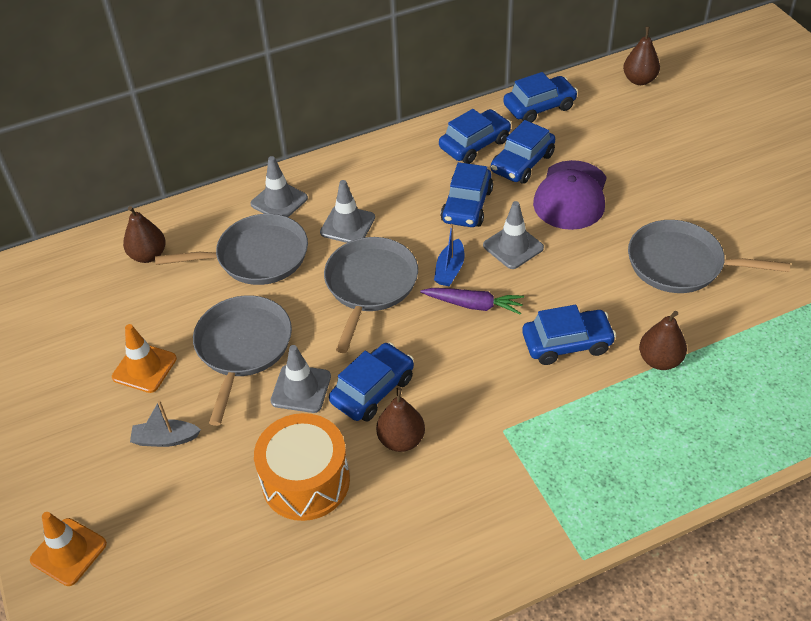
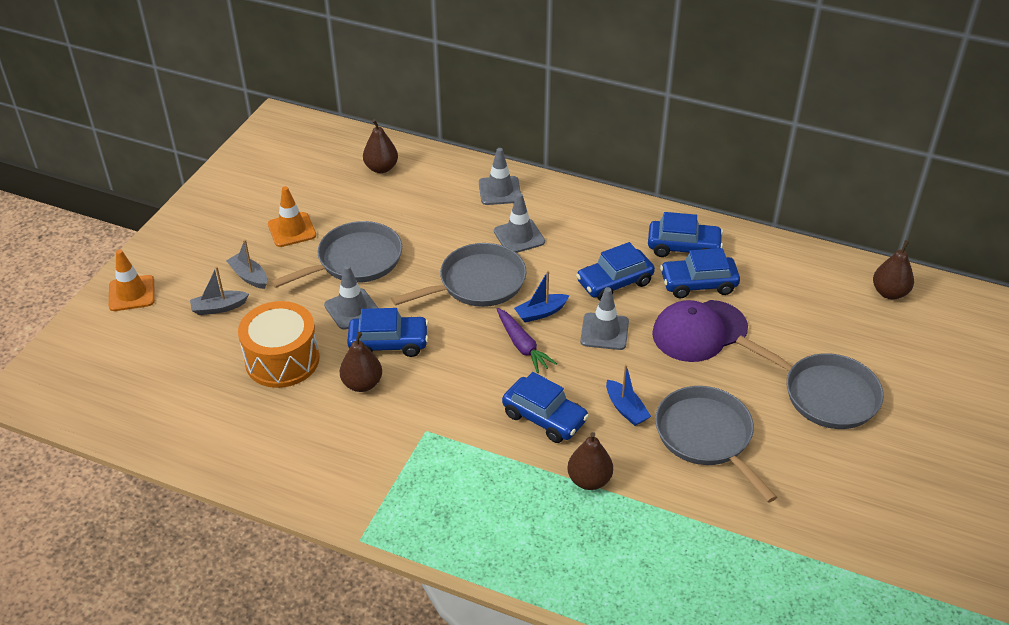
camera: 45 degrees right, 5 degrees down
(178, 489) = (219, 308): none -> grey boat
(257, 256) = (438, 215): grey pan -> grey pan (826, 394)
(539, 107) = (773, 256): blue car -> none
(607, 289) = (626, 409): none -> blue boat

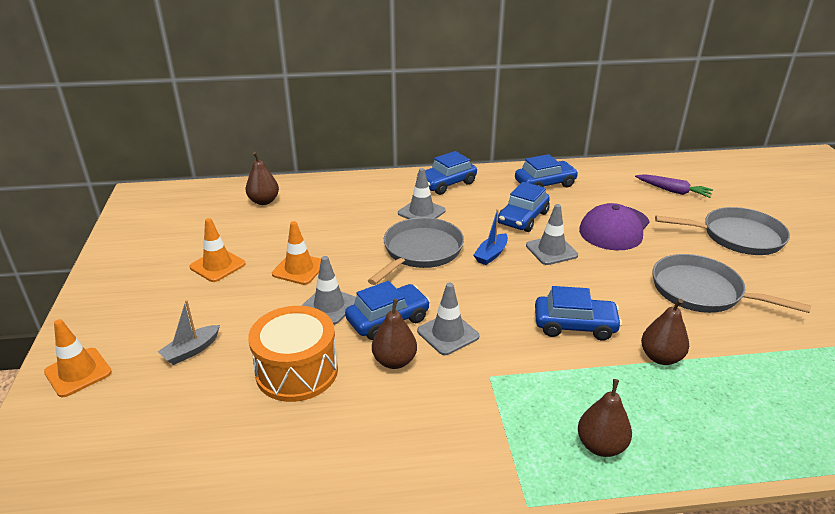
camera: 30 degrees left, 10 degrees down
(249, 276) = (203, 314): grey boat -> none
(355, 260) = (299, 269): grey pan -> orange traffic cone
(500, 191) = (377, 189): grey traffic cone -> grey traffic cone (448, 334)
(522, 346) = (501, 281): purple carrot -> purple carrot (673, 191)
(626, 409) = (626, 295): blue boat -> none
(698, 284) = (580, 201): blue car -> blue car (446, 183)
(889, 293) = (697, 170): brown pear -> brown pear (601, 446)

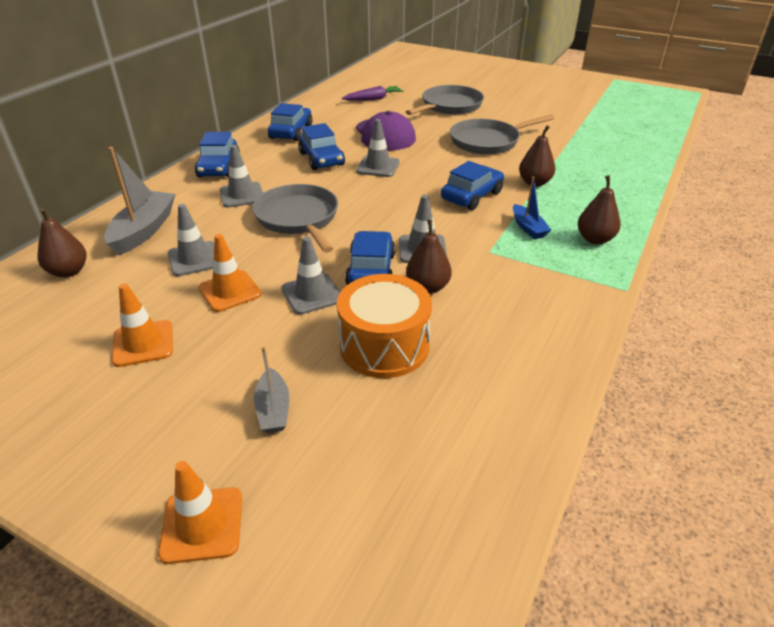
camera: 55 degrees left, 5 degrees up
(321, 236) = (194, 259): none -> grey traffic cone
(333, 200) = (144, 231): none -> grey boat
(491, 254) = (348, 191): blue boat -> blue boat (528, 228)

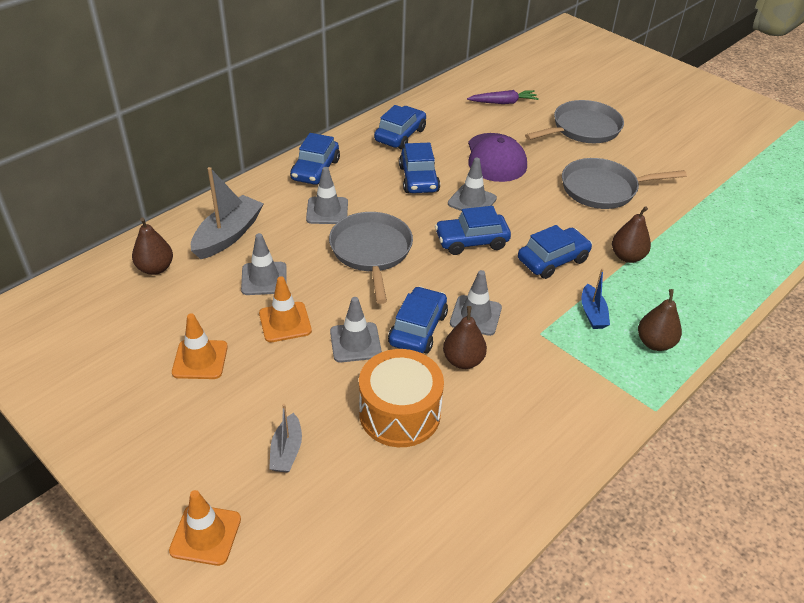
camera: 15 degrees right, 5 degrees up
(391, 195) = (471, 241): none -> blue car

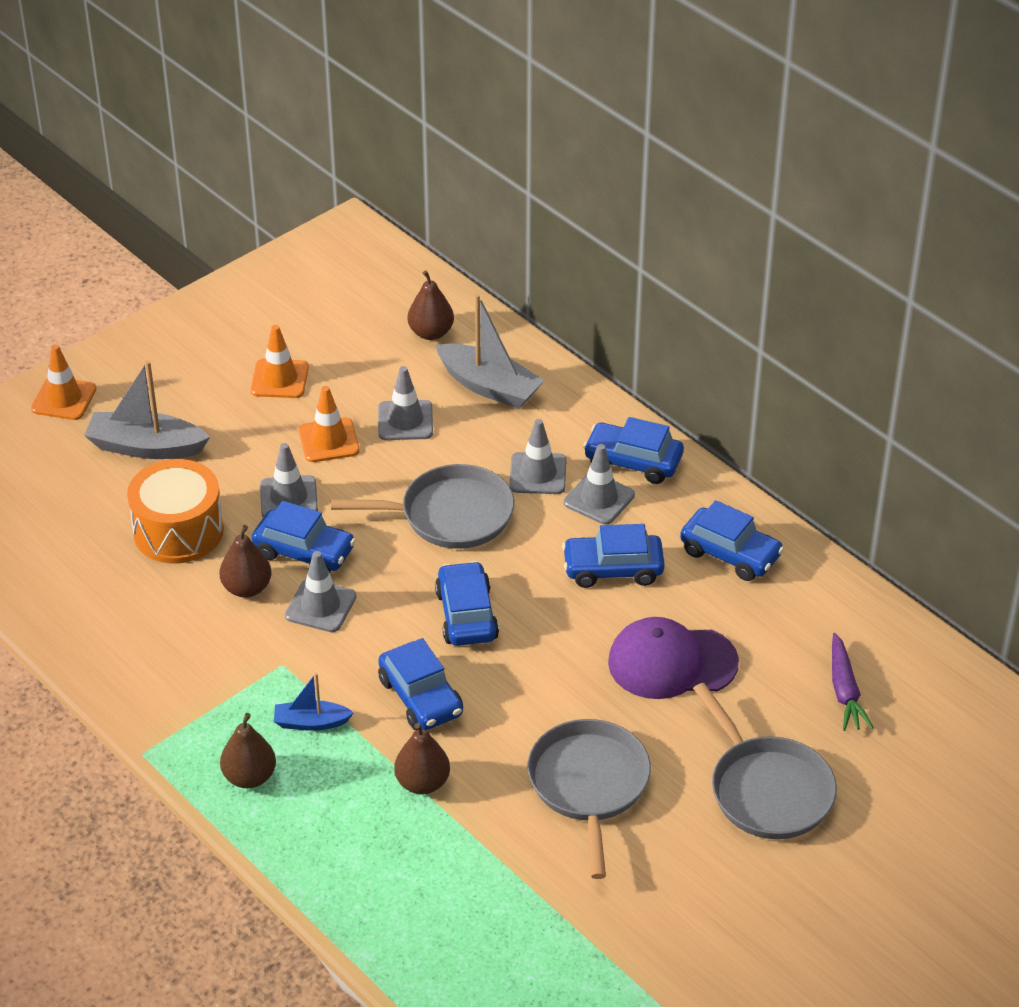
camera: 95 degrees right, 0 degrees up
(287, 451) = (146, 447): grey boat -> grey boat, size x1.74
(472, 201) = (558, 624): grey traffic cone -> grey traffic cone (599, 499)

